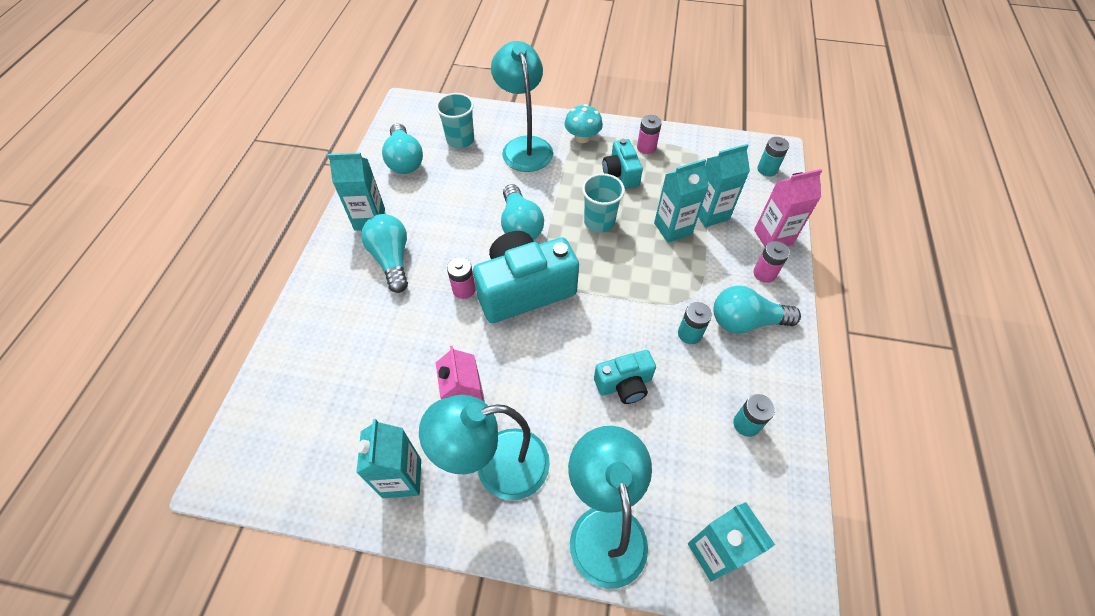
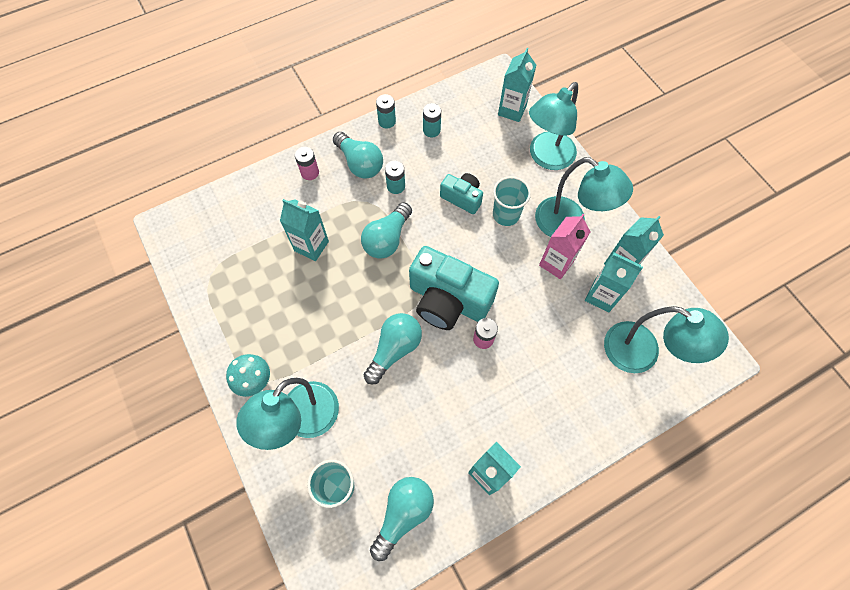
camera: 130 degrees left, 10 degrees up
(310, 405) = (642, 353): none -> turquoise lamp
(392, 259) = (506, 414): turquoise light bulb -> turquoise light bulb (387, 239)
(599, 222) = (344, 297): turquoise cup -> turquoise cup (506, 214)
(620, 174) = (278, 318): turquoise camera -> none
(646, 147) = (229, 320): pink battery -> none
(710, 214) = (276, 231): turquoise carton -> turquoise carton (601, 296)
(767, 169) = (194, 221): turquoise battery -> turquoise battery (387, 121)
(773, 237) = (270, 183): pink carton -> none

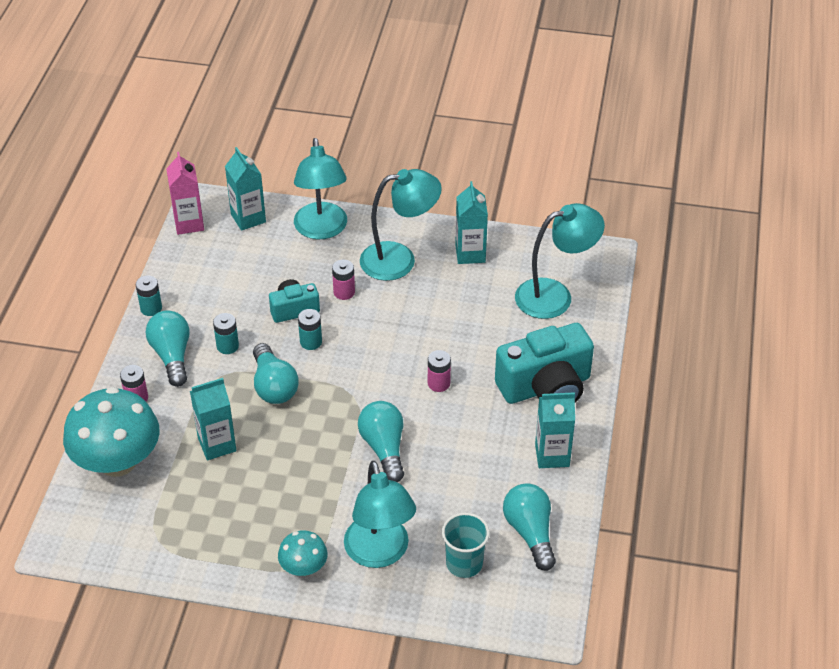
camera: 50 degrees left, 20 degrees down
(253, 203) = (117, 461): none -> turquoise mushroom
(360, 163) = (172, 356): turquoise light bulb -> turquoise light bulb turned 105 degrees counterclockwise
(431, 130) = (200, 284): turquoise battery -> turquoise battery (311, 342)
(448, 300) = (379, 383): turquoise camera -> turquoise camera (546, 387)
(506, 214) = (344, 292): turquoise cup -> pink battery
(556, 263) = (424, 292): pink carton -> pink carton (189, 223)
(601, 296) = (483, 285): turquoise carton -> none

